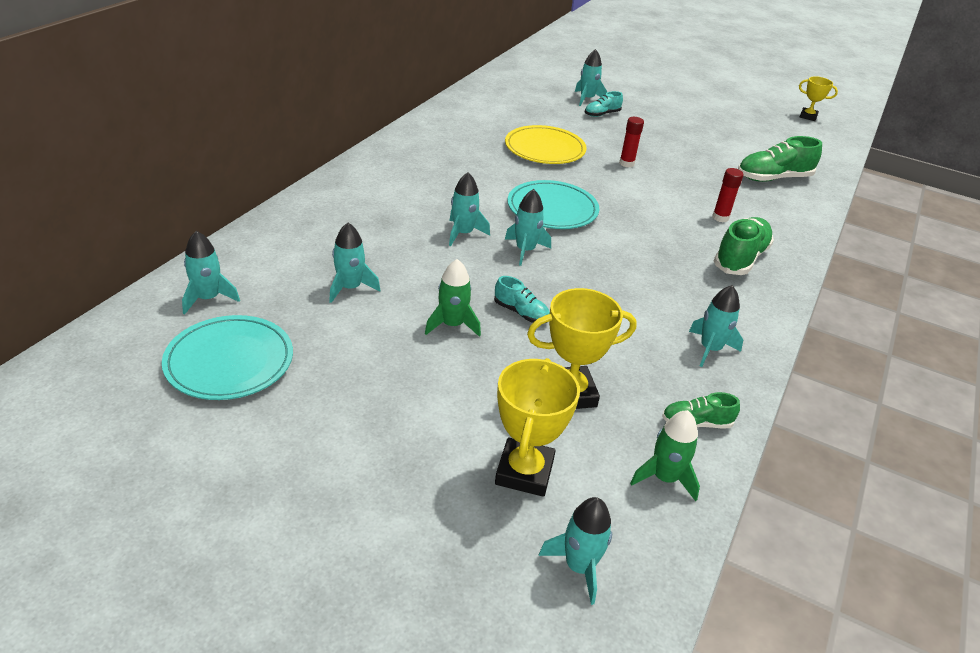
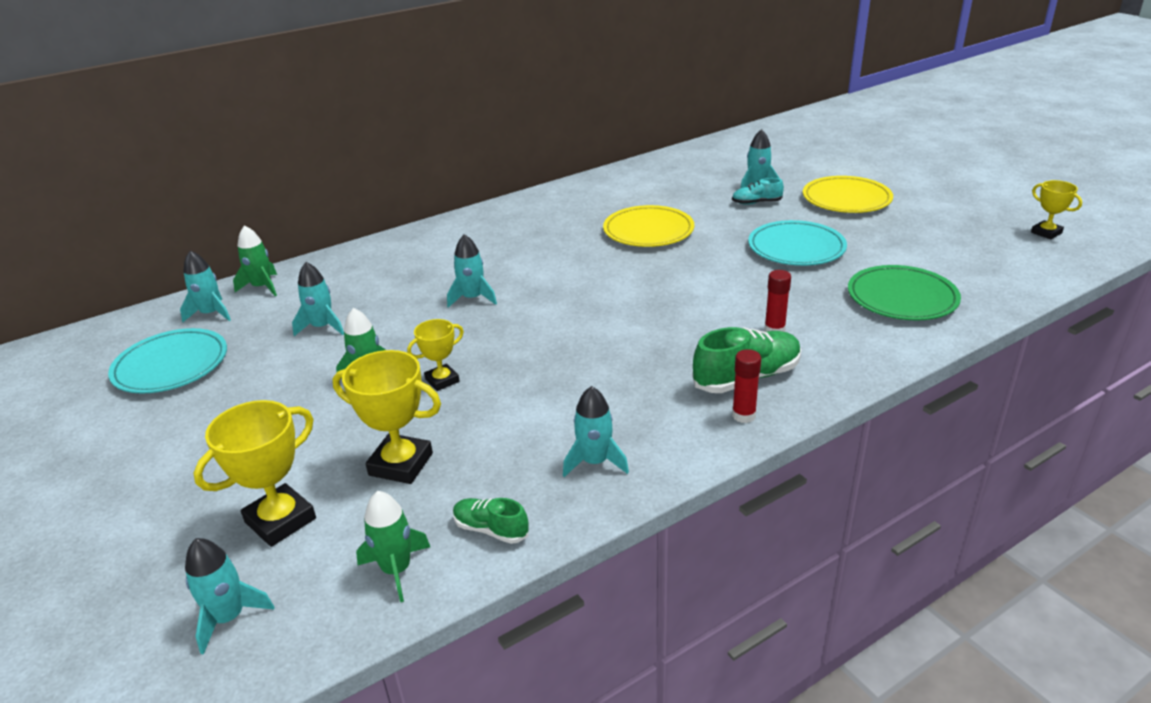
camera: 35 degrees right, 5 degrees down
(233, 260) = (262, 287): none -> green rocket
(521, 313) = (442, 380): turquoise shoe -> yellow trophy
(525, 250) = (513, 324): turquoise rocket -> none
(552, 209) = (587, 290): turquoise plate -> turquoise plate (796, 248)
(626, 163) = (725, 257): red glue stick -> red glue stick (743, 415)
(662, 104) = (846, 199): none -> yellow plate
(773, 178) = (902, 298): green shoe -> green plate

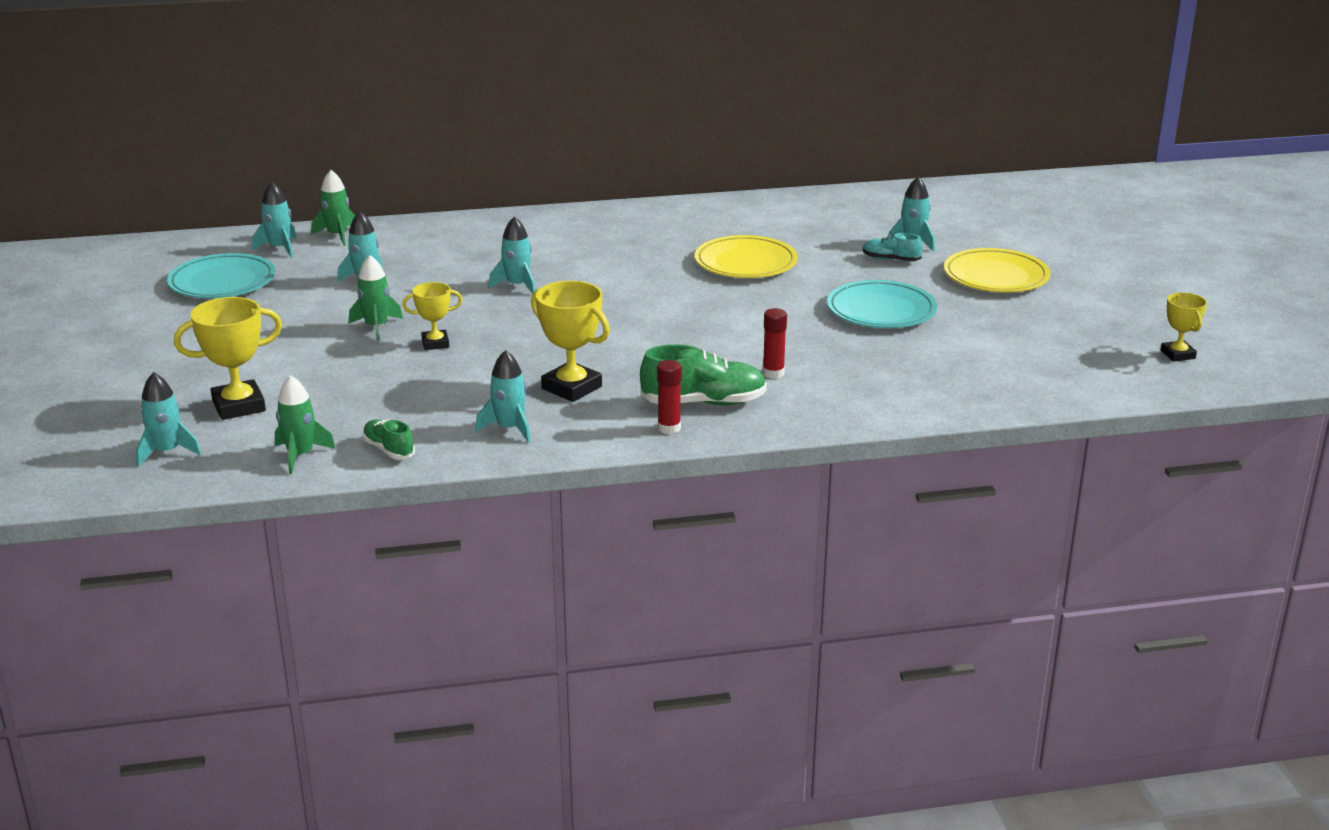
camera: 20 degrees right, 5 degrees down
(401, 464) = (354, 393): yellow trophy -> yellow trophy (571, 388)
(902, 298) = (934, 376): green plate -> none

